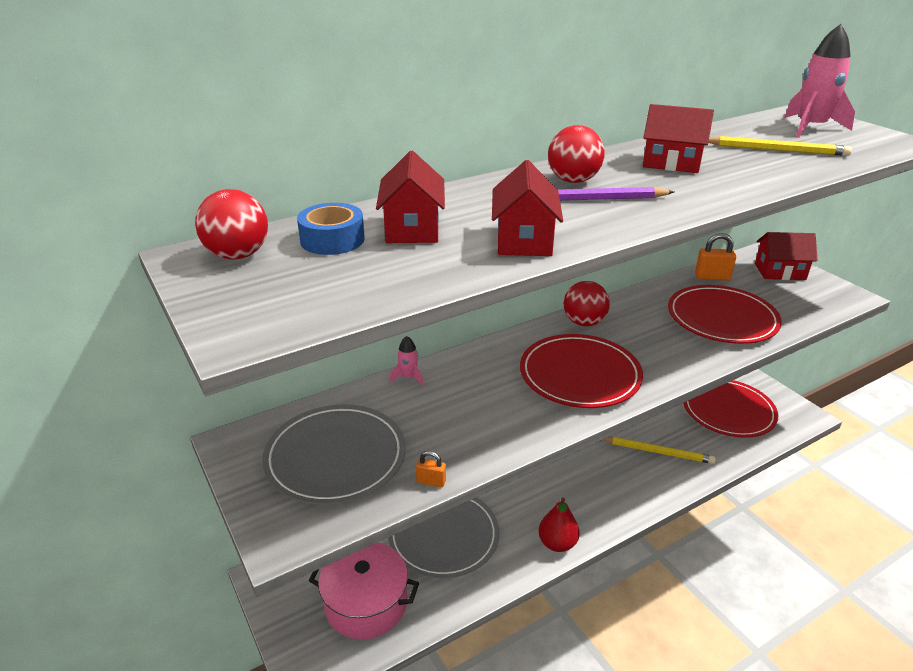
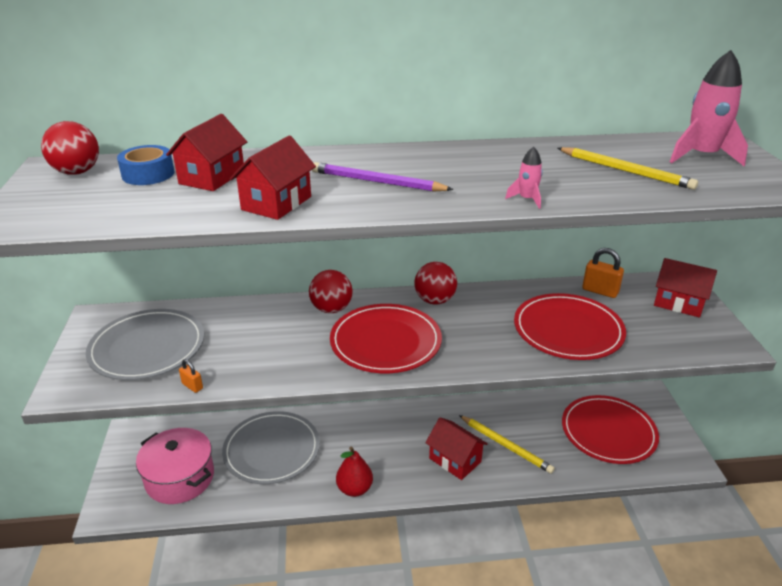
camera: 25 degrees right, 0 degrees up
(408, 377) = (252, 306): pink rocket -> pink rocket (527, 199)
(573, 181) = (390, 164): red ball -> red ball (331, 309)
(671, 163) = (501, 165): red house -> red house (455, 460)

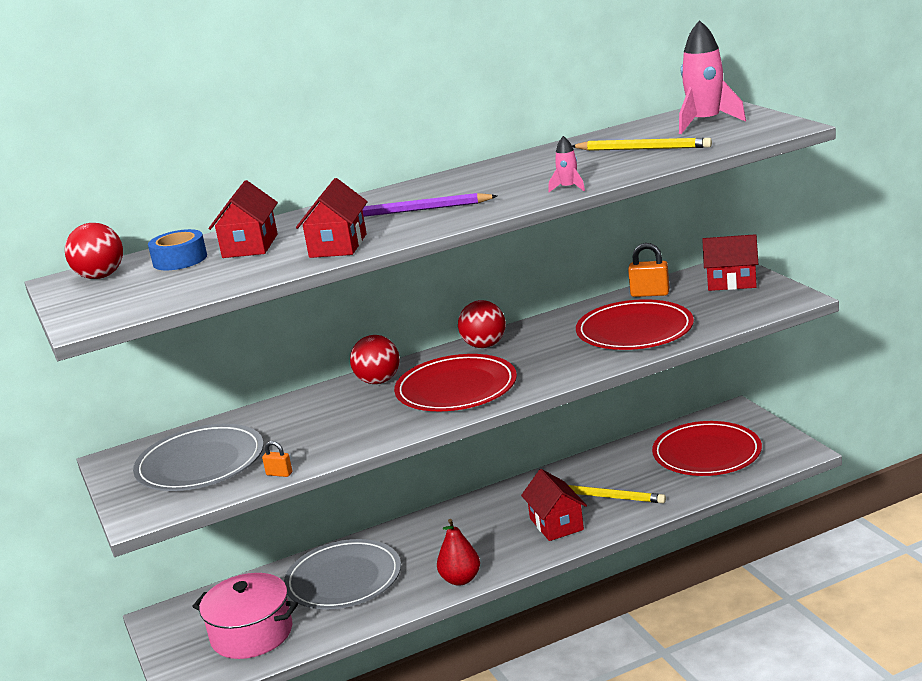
camera: 15 degrees left, 10 degrees down
(455, 460) = (556, 524): red house -> red house turned 45 degrees clockwise

